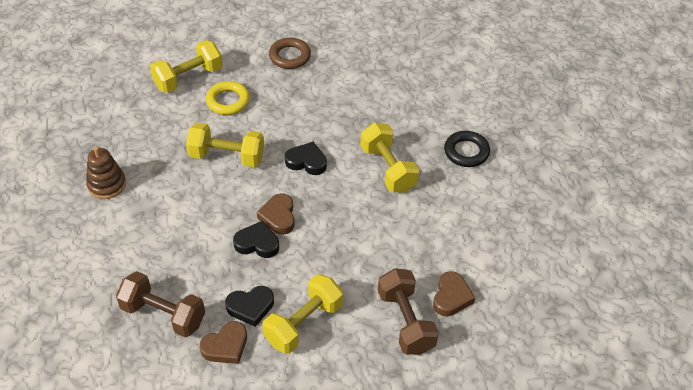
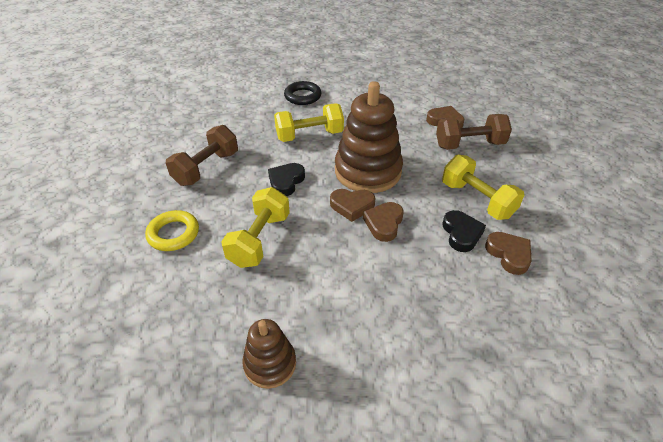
camera: 80 degrees left, 5 degrees down
(163, 314) = (476, 305): brown dumbbell -> brown dumbbell (206, 168)
(188, 78) = (113, 268): yellow dumbbell -> none
(257, 243) = (384, 223): black heart -> brown heart
(290, 56) = (131, 181): brown ring -> none
(335, 225) = (368, 171): none -> brown stacking toy

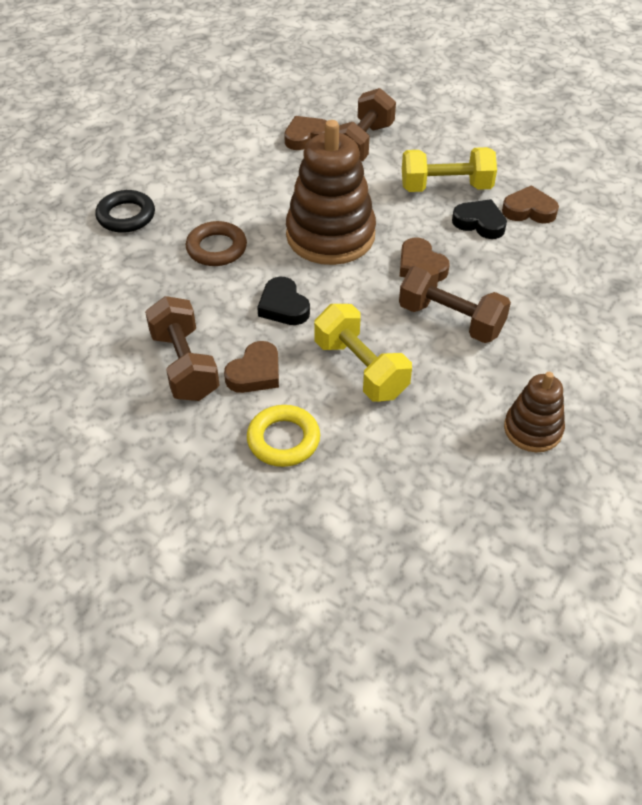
camera: 55 degrees left, 5 degrees up
(309, 135) = (216, 248): yellow dumbbell -> brown ring
(345, 263) = (450, 320): none -> brown dumbbell
(352, 206) = (374, 275): brown heart -> brown heart (255, 373)

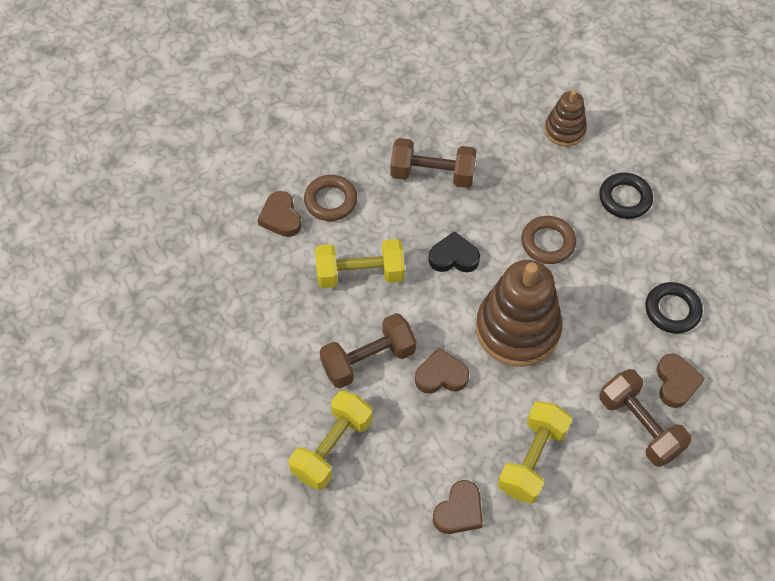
camera: 120 degrees right, 10 degrees up
(236, 156) = (672, 310): none -> black ring
(255, 373) = (398, 211): brown heart -> brown heart (281, 217)
(283, 440) = (330, 201): yellow ring -> brown ring
(479, 223) = (466, 456): black heart -> none
(533, 429) = (236, 347): brown stacking toy -> brown stacking toy (564, 130)
(557, 306) = (332, 448): none -> yellow dumbbell

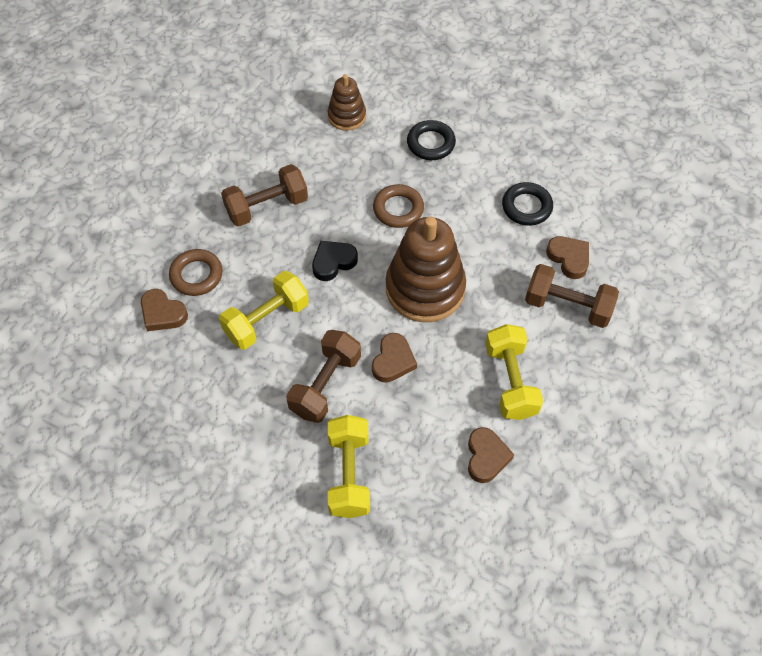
camera: 35 degrees left, 0 degrees up
(441, 375) = (393, 361): brown heart -> brown heart turned 150 degrees clockwise

